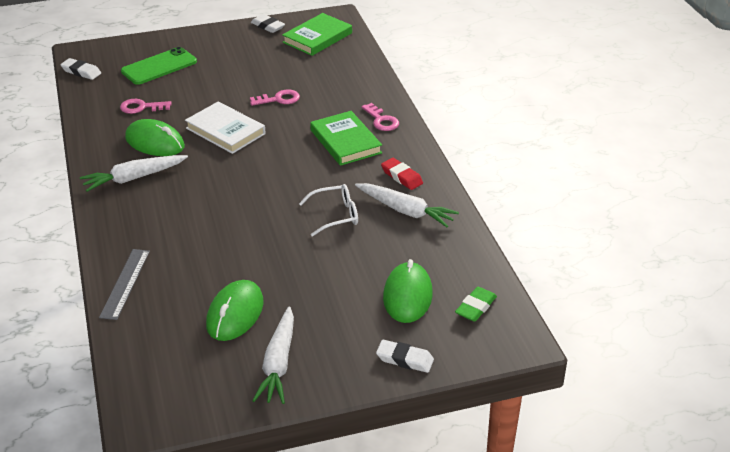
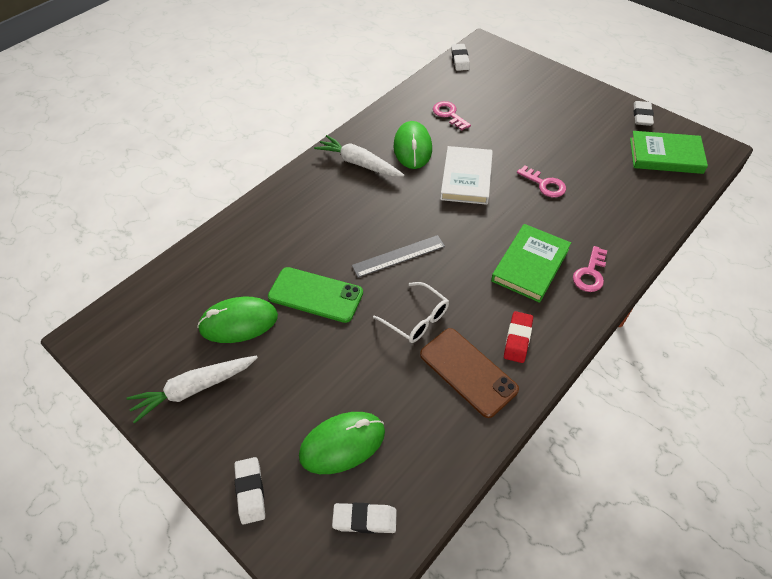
camera: 60 degrees right, 15 degrees up
(125, 283) = (234, 233): grey ruler -> grey ruler (398, 256)
(159, 66) = (511, 92): green phone -> green phone (315, 295)
(405, 211) = (468, 372): white carrot -> brown phone
(475, 307) = (365, 519): green eraser -> white eraser

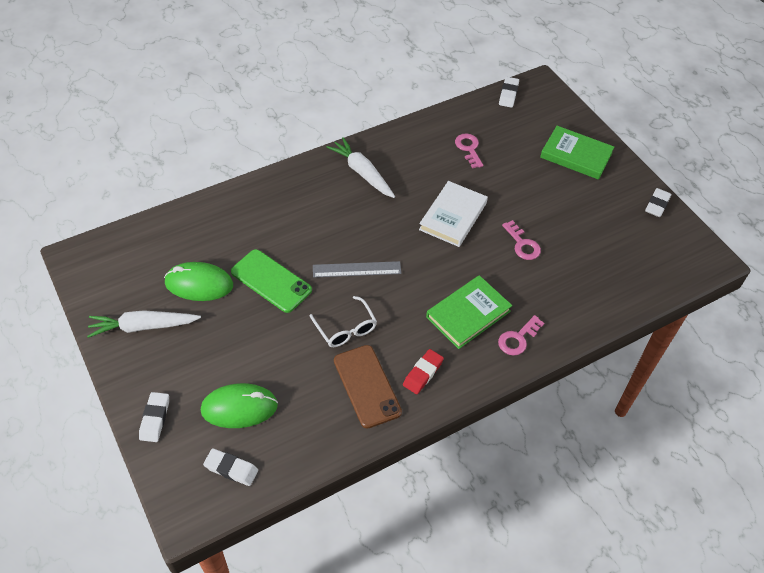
camera: 15 degrees right, 0 degrees up
(412, 148) = (418, 172): green mouse -> none
(665, 155) = (656, 251): green book -> green book (576, 155)

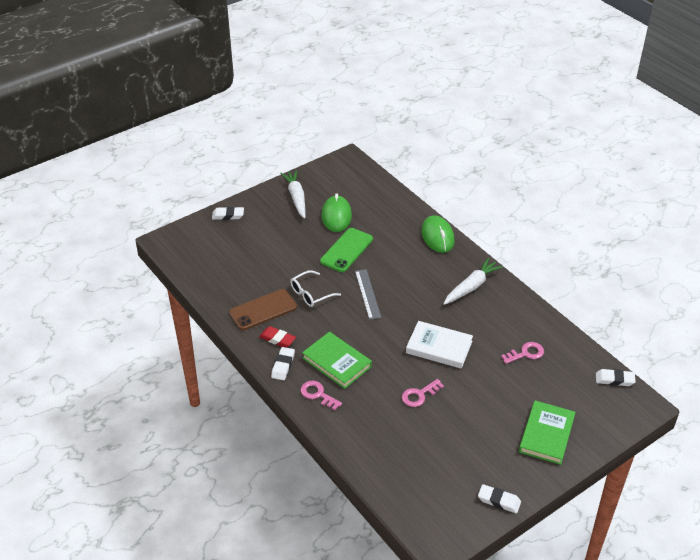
camera: 85 degrees right, 10 degrees down
(231, 469) = (195, 253): white eraser -> white eraser (283, 365)
(239, 408) = (239, 250): green mouse -> green mouse (437, 236)

